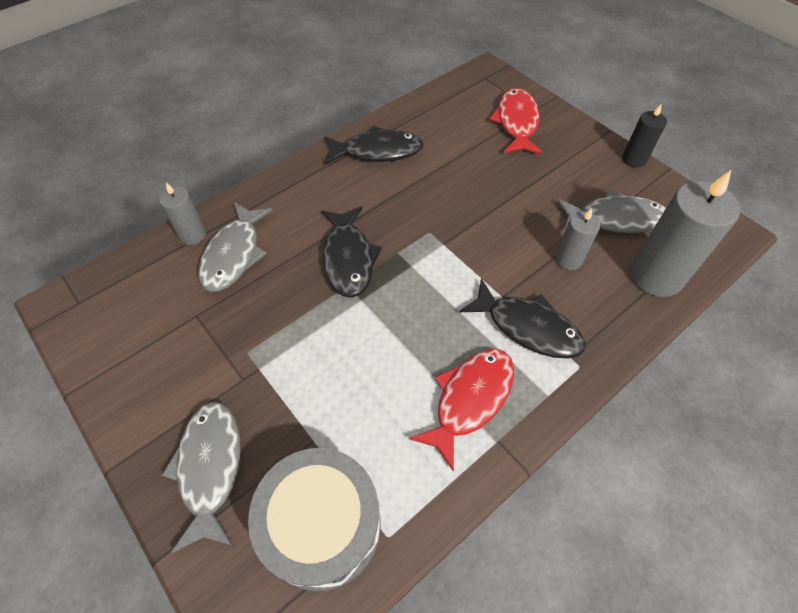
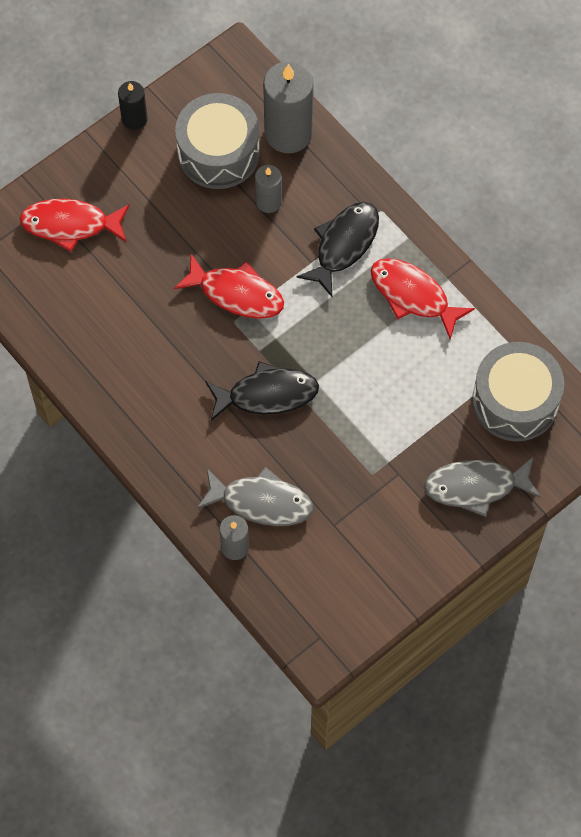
camera: 90 degrees left, 10 degrees up
(377, 151) = (113, 371): black fish -> none
(459, 234) = (236, 293): none -> red fish
(615, 219) = (218, 152): grey fish -> grey drum

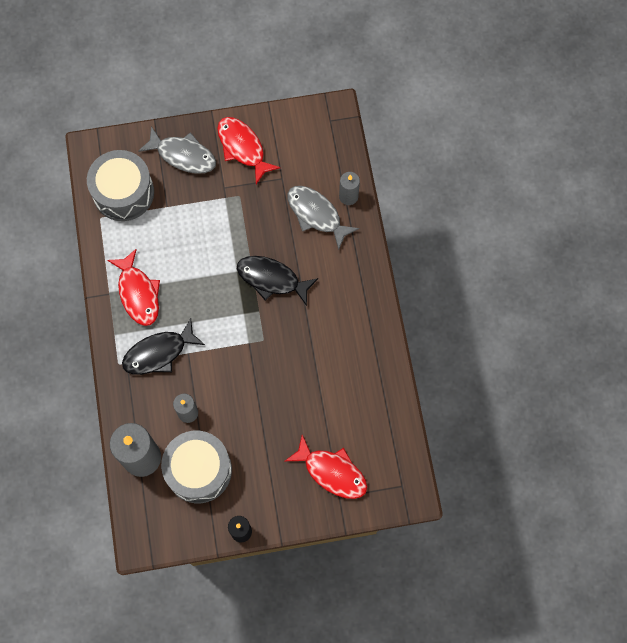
camera: 150 degrees left, 5 degrees up
(236, 293) = (250, 358): red fish -> red fish (243, 148)

